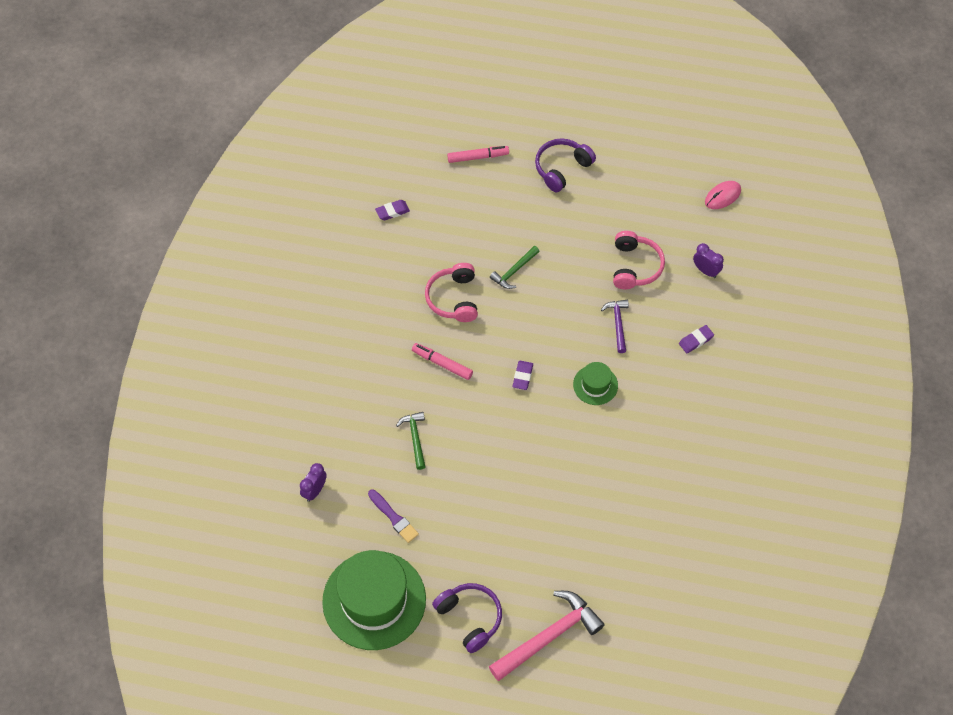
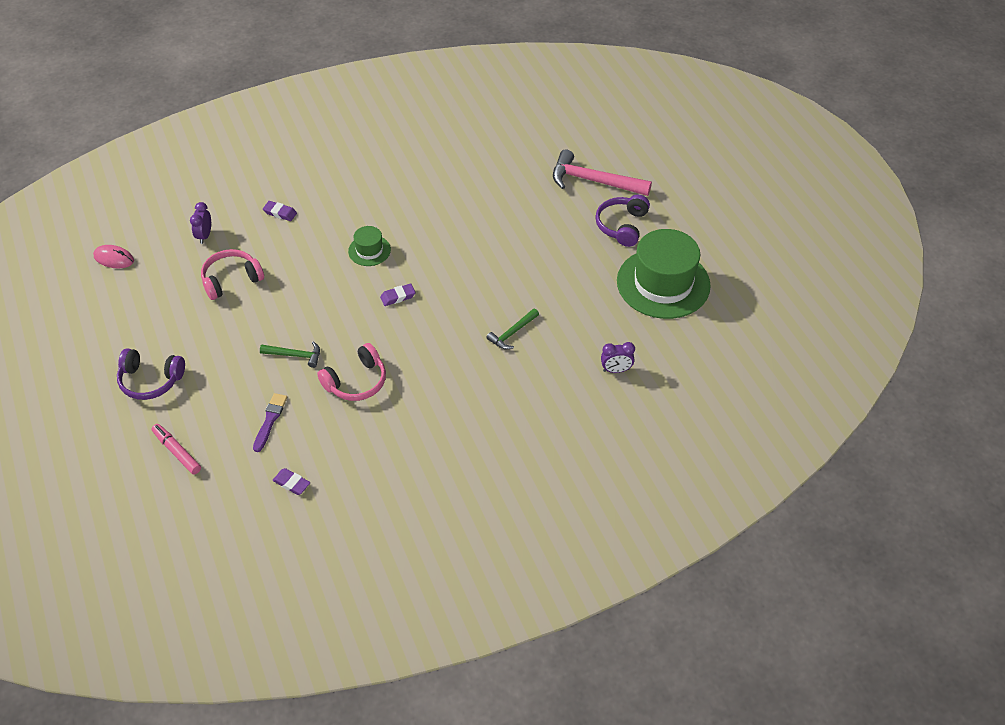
camera: 125 degrees left, 10 degrees down
(394, 517) = (590, 308): purple brush -> purple brush (270, 420)
(442, 363) = (428, 354): pink marker -> none
(617, 324) = (299, 264): purple hammer -> none

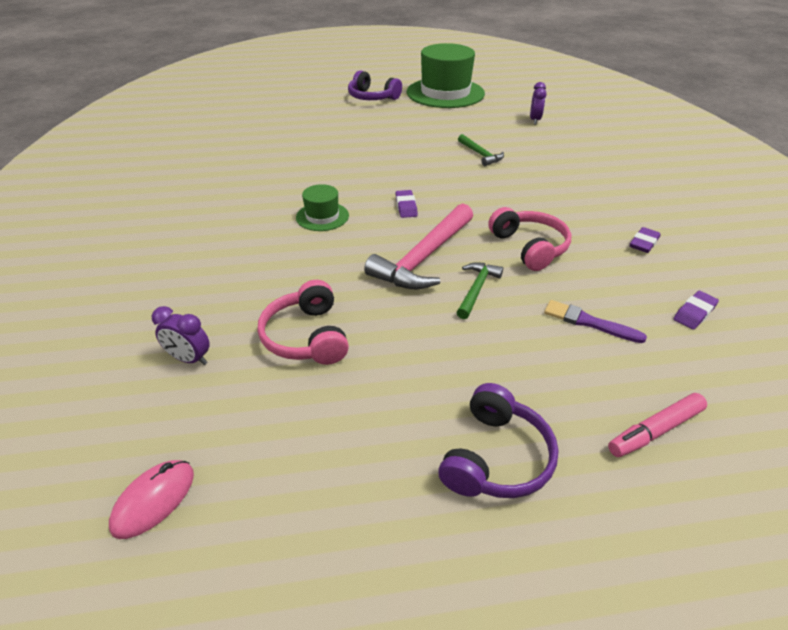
camera: 75 degrees left, 10 degrees down
(280, 213) = (202, 277): purple eraser -> purple eraser (643, 243)
(594, 181) = (310, 100): pink hammer -> pink hammer (424, 257)

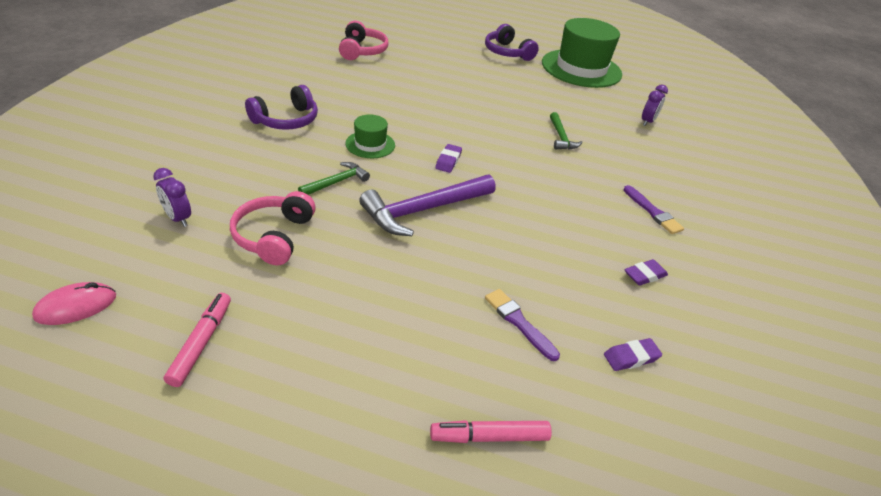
camera: 20 degrees right, 0 degrees up
(327, 472) = (201, 343): none -> pink marker
(424, 257) = (424, 210): pink hammer -> purple hammer
(476, 289) = (444, 254): green hammer -> green hammer (336, 182)
(496, 457) = (334, 392): purple headphones -> purple headphones (286, 120)
(529, 247) = (527, 237): pink headphones -> pink headphones (362, 51)
(603, 190) = (653, 212): none -> purple brush

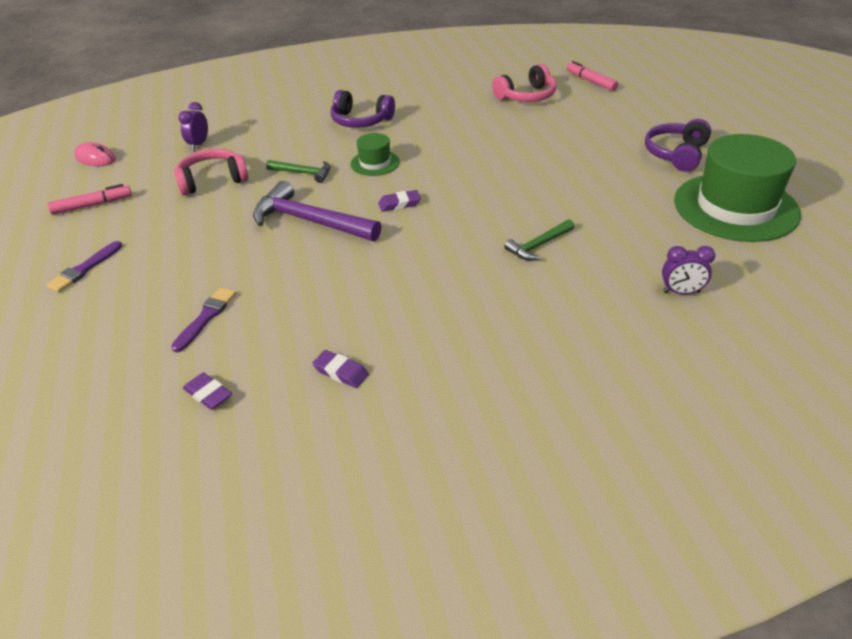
camera: 65 degrees right, 0 degrees up
(489, 436) = (73, 344): pink marker -> pink marker (591, 81)
(653, 212) = (468, 349): purple brush -> purple brush (84, 269)

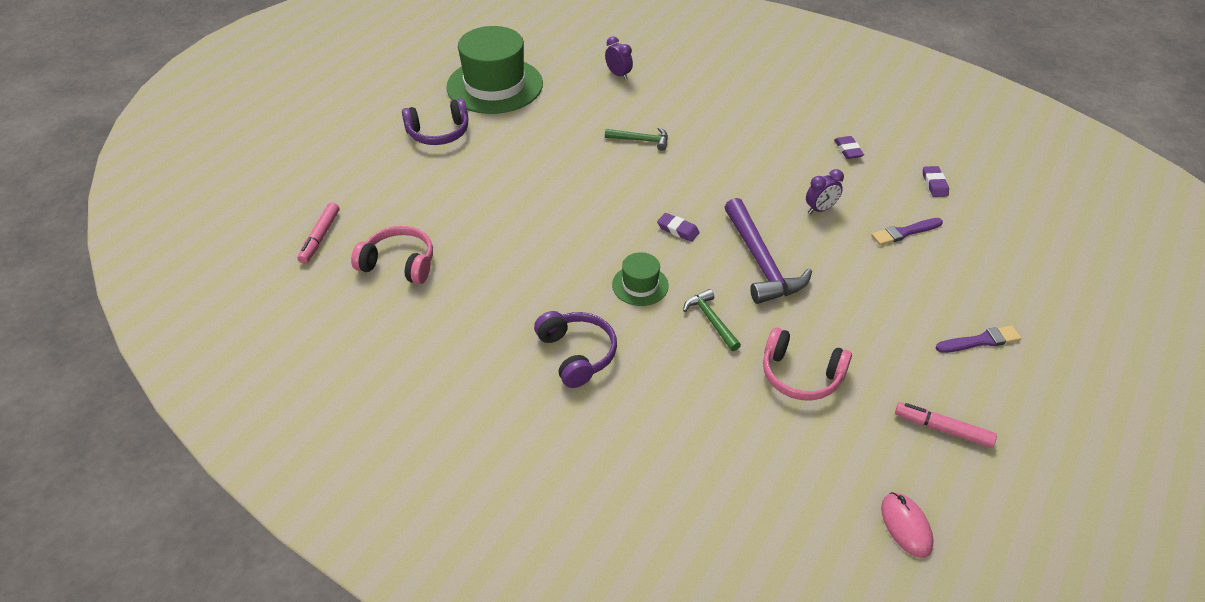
camera: 135 degrees left, 5 degrees up
(199, 144) = (771, 453): purple clock -> purple clock (820, 209)

